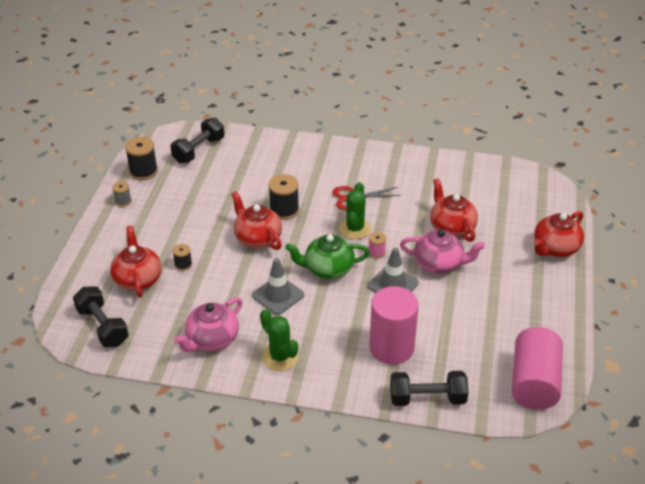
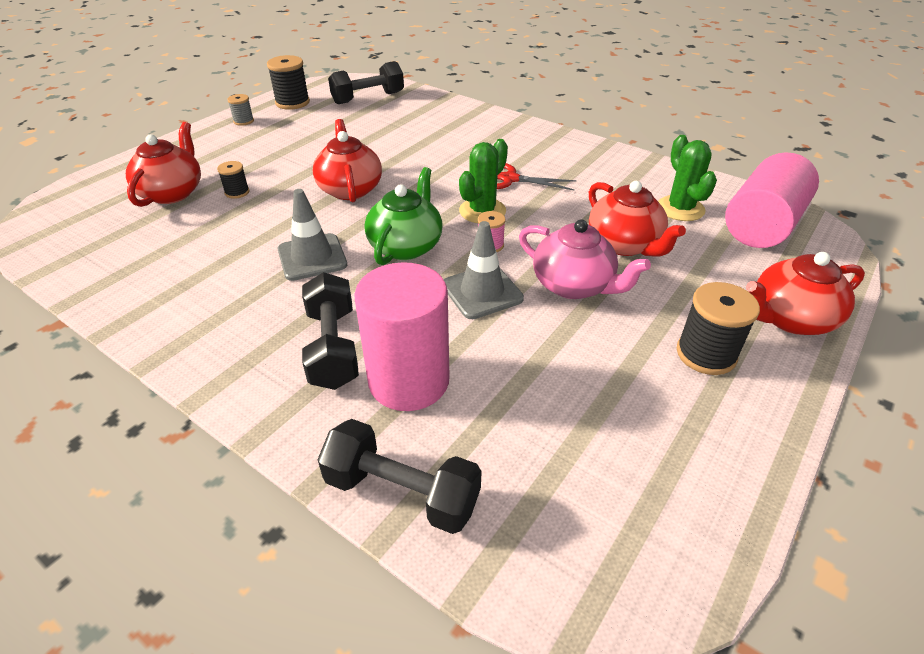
camera: 25 degrees right, 0 degrees up
(102, 326) = (77, 228): black dumbbell -> black dumbbell (333, 347)
(211, 339) = (176, 283): pink teapot -> none
(280, 357) = (236, 335): green cactus -> green cactus (680, 209)
(284, 210) = (409, 170): black spool -> black spool (706, 354)
(328, 269) = (406, 246): green teapot -> green teapot turned 90 degrees clockwise
(451, 227) = (625, 245): red teapot -> red teapot turned 150 degrees clockwise
(534, 382) = (631, 546): pink cylinder -> pink cylinder (762, 225)

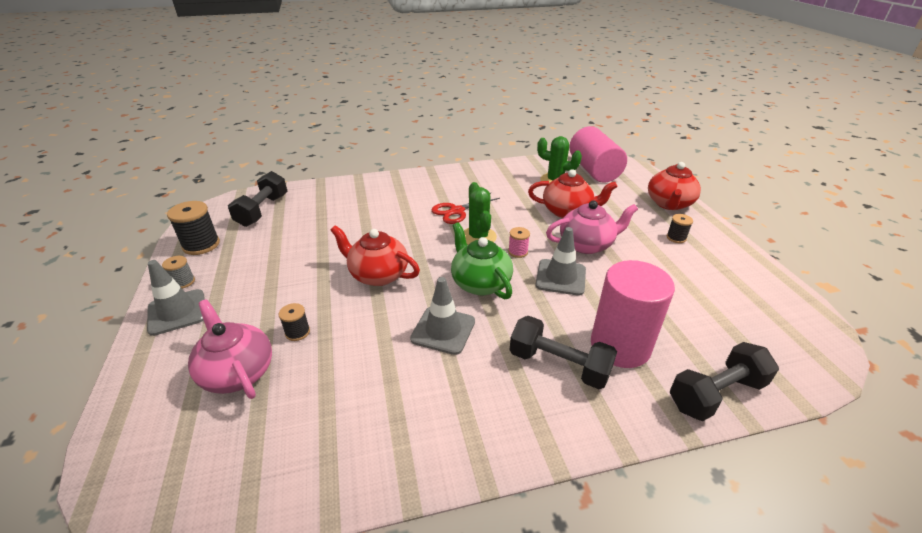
camera: 50 degrees left, 5 degrees down
(172, 192) = (237, 372): red teapot -> pink teapot
(210, 138) = (177, 312): none -> grey traffic cone
(706, 354) = (676, 238): black spool -> black spool, size x0.56

